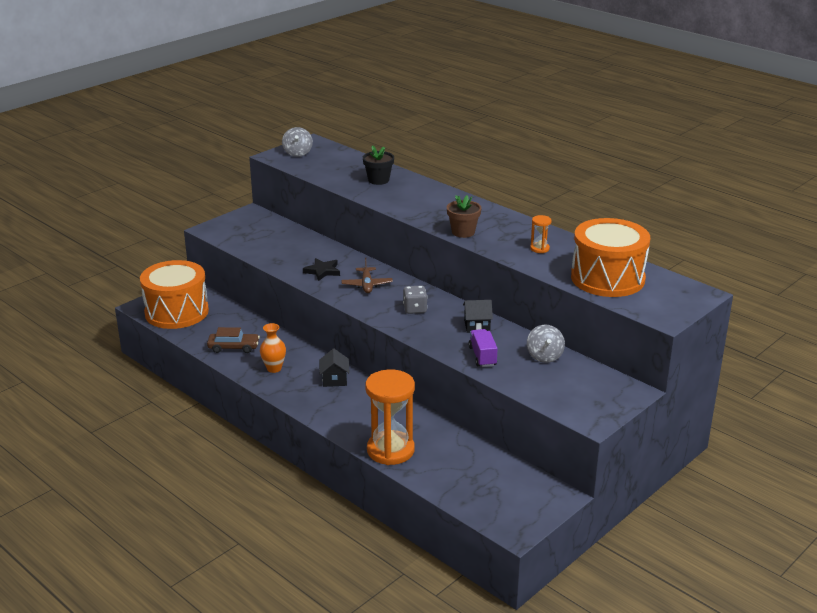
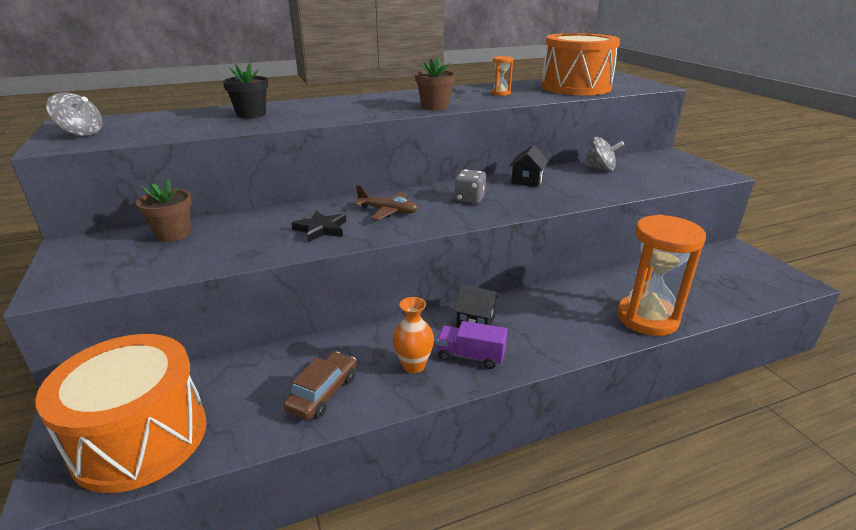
camera: 65 degrees left, 0 degrees up
(282, 232) = (173, 234): none -> brown flower pot
(482, 356) = (590, 189): purple truck -> purple truck (470, 356)

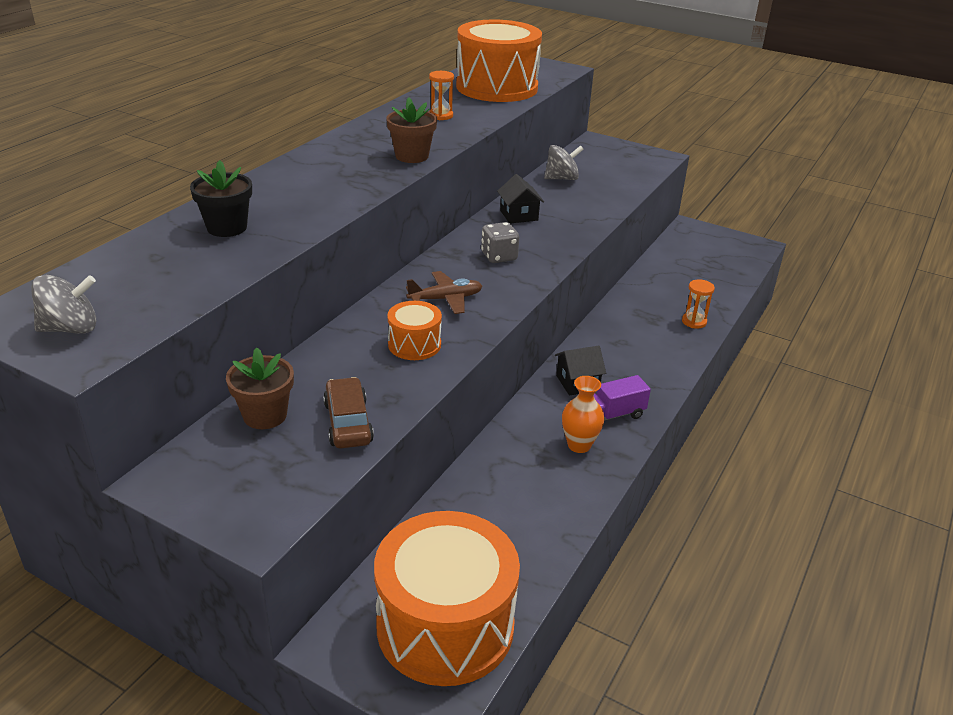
camera: 40 degrees left, 5 degrees up
(321, 229) = (414, 344): black star -> orange drum
(323, 393) = (541, 505): brown car -> brown car (348, 422)
(647, 318) = (694, 322): orange hourglass -> orange hourglass, size x0.44

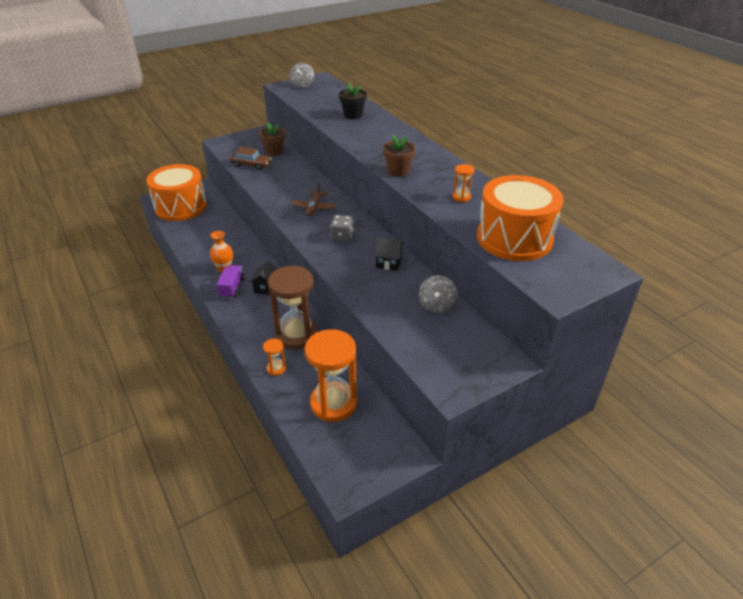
camera: 120 degrees right, 5 degrees up
(414, 344) = (285, 190): orange drum -> none
(632, 326) = (296, 335): none -> brown hourglass
(689, 274) = (333, 403): none -> orange hourglass

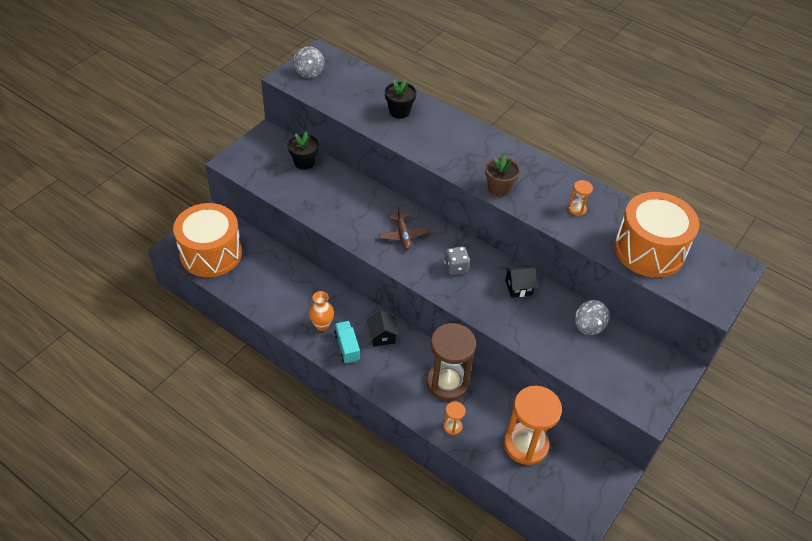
camera: 25 degrees left, 10 degrees up
(232, 288) = (347, 347): purple truck -> turquoise truck
(251, 165) = (293, 190): brown car -> none
(274, 151) = (304, 162): brown flower pot -> black flower pot

